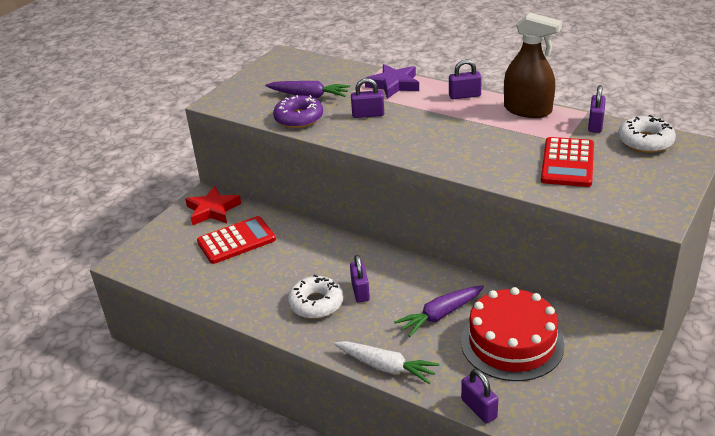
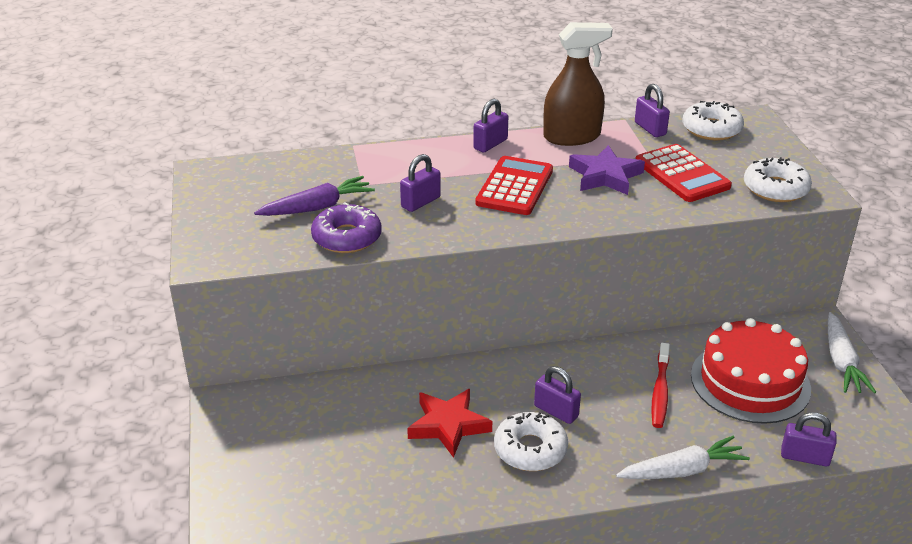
camera: 45 degrees left, 0 degrees up
(212, 210) = (259, 412): red star -> red star (448, 425)
(236, 241) = (343, 432): red calculator -> red calculator (515, 187)
(394, 85) = (397, 159): purple star -> purple star (605, 176)
(440, 315) = (660, 391): purple carrot -> red toothbrush
(604, 368) = (841, 361): none -> white carrot
(626, 201) = (775, 189): none -> white donut

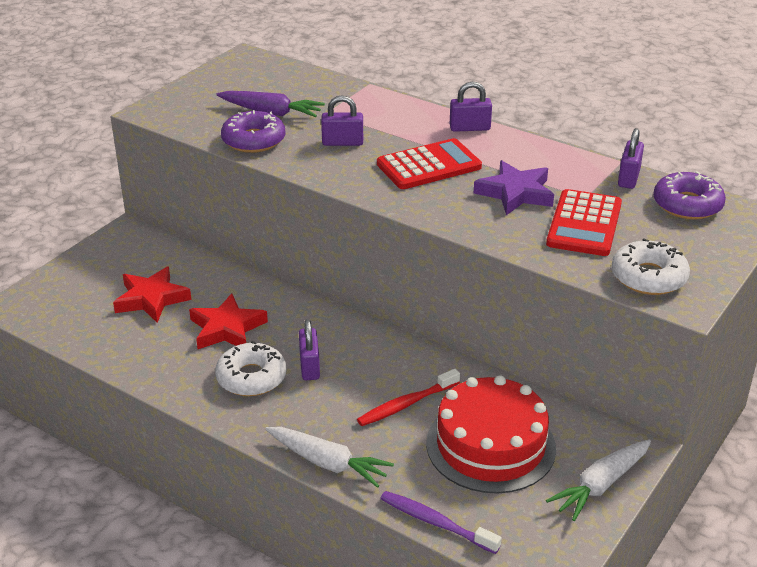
camera: 45 degrees right, 0 degrees up
(346, 444) = (151, 299): none -> red star
(572, 137) = (546, 153): brown spray bottle -> none
(711, 129) = (687, 205): white donut -> purple donut
(805, 457) = (436, 523): purple padlock -> purple toothbrush

